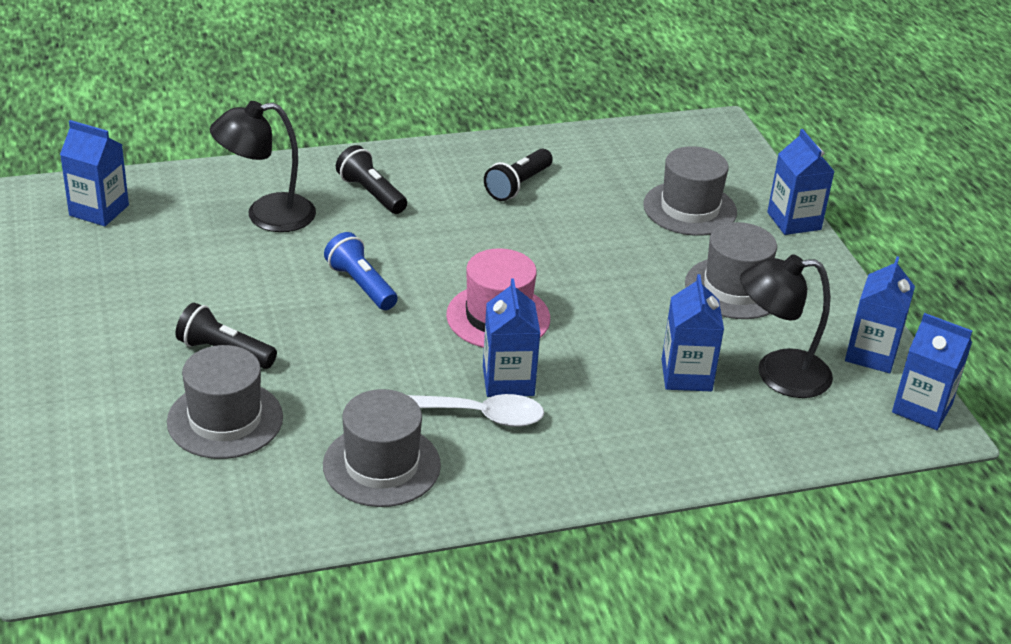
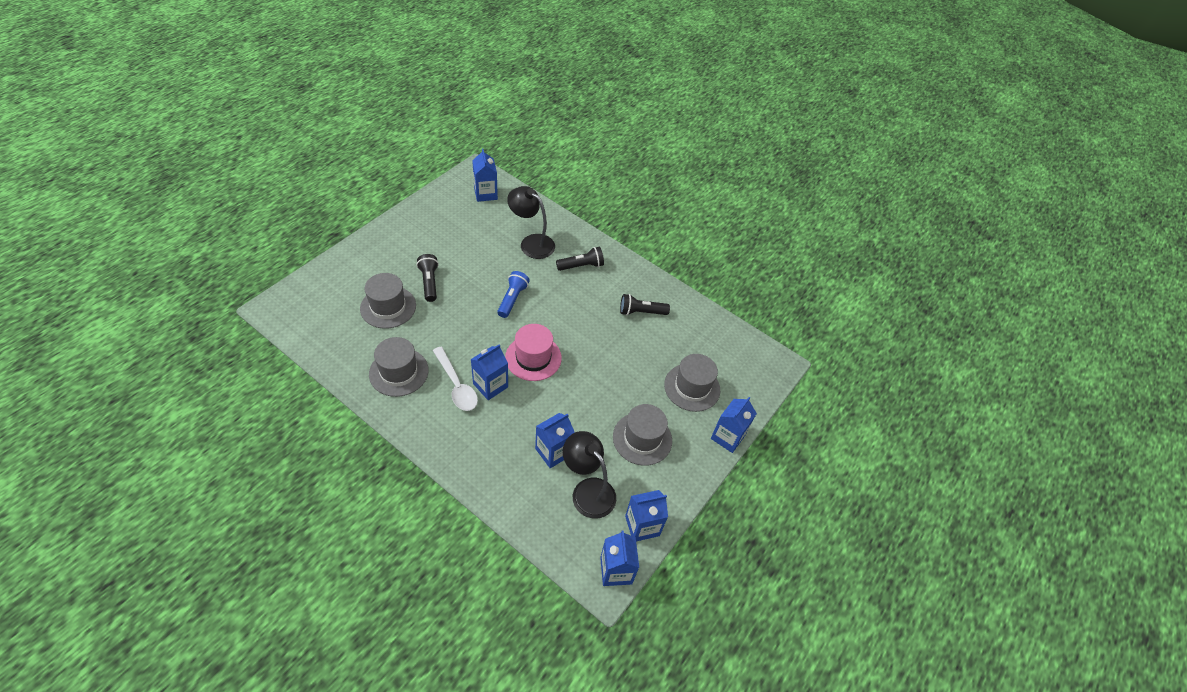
camera: 50 degrees right, 15 degrees up
(371, 193) = (581, 266): black flashlight -> black flashlight turned 60 degrees clockwise

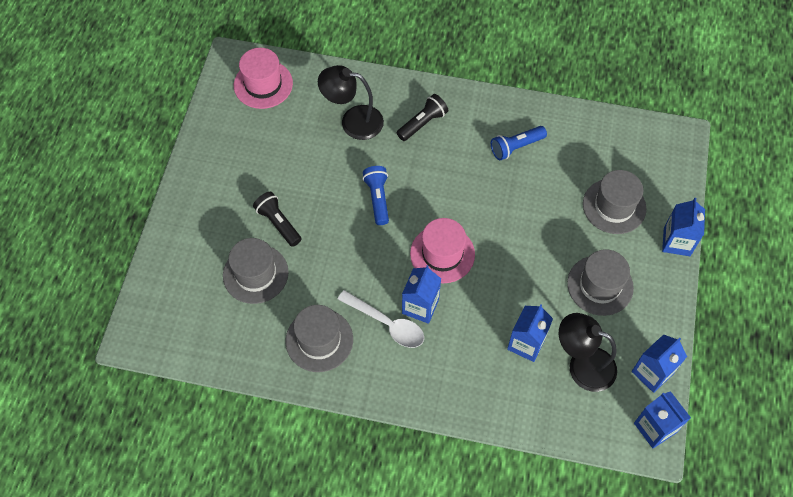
camera: 20 degrees left, 10 degrees up
(485, 194) = (263, 84): blue carton -> pink hat
(641, 312) = (516, 147): black flashlight -> blue flashlight

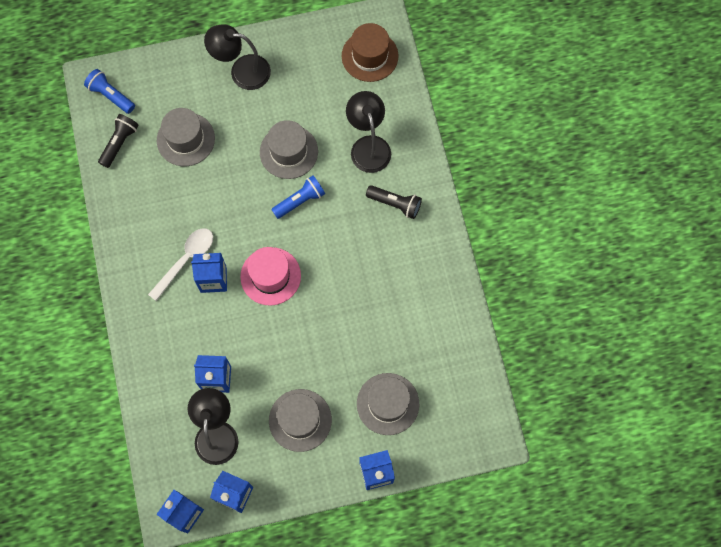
camera: 65 degrees right, 10 degrees up
(212, 195) = (242, 71): none -> black lamp
(263, 84) = (370, 56): pink hat -> brown hat
(278, 223) = (239, 134): black flashlight -> black flashlight (119, 143)
(319, 340) = (149, 215): grey hat -> grey hat (289, 152)
(387, 324) = (186, 260): white spoon -> white spoon turned 150 degrees counterclockwise
(516, 147) = (409, 294): blue flashlight -> blue flashlight (111, 95)

